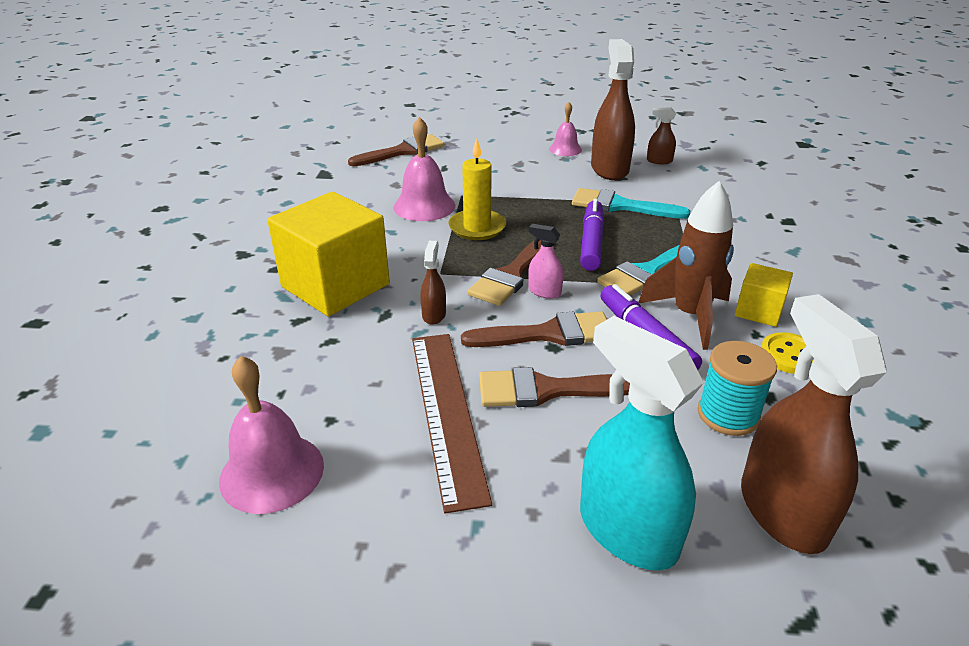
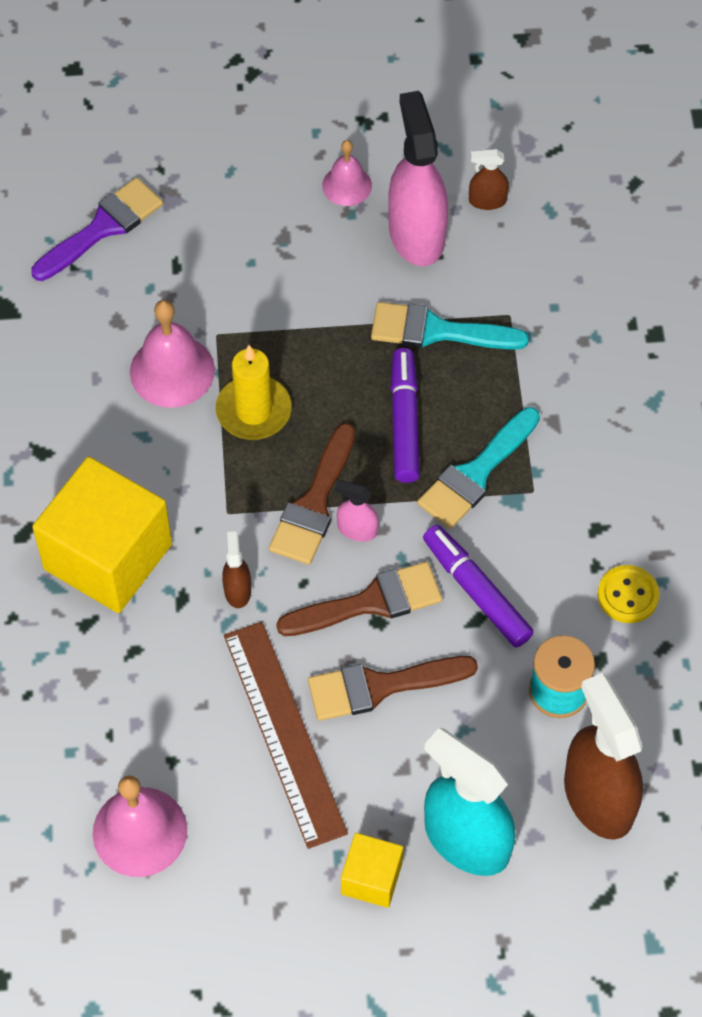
camera: 10 degrees left, 25 degrees up
(402, 151) = (103, 228): brown brush -> purple brush
(609, 169) = (416, 234): brown spray bottle -> pink spray bottle
(690, 316) = (524, 547): brown rocket -> none
(758, 311) = (601, 526): yellow cube -> yellow cube (371, 878)

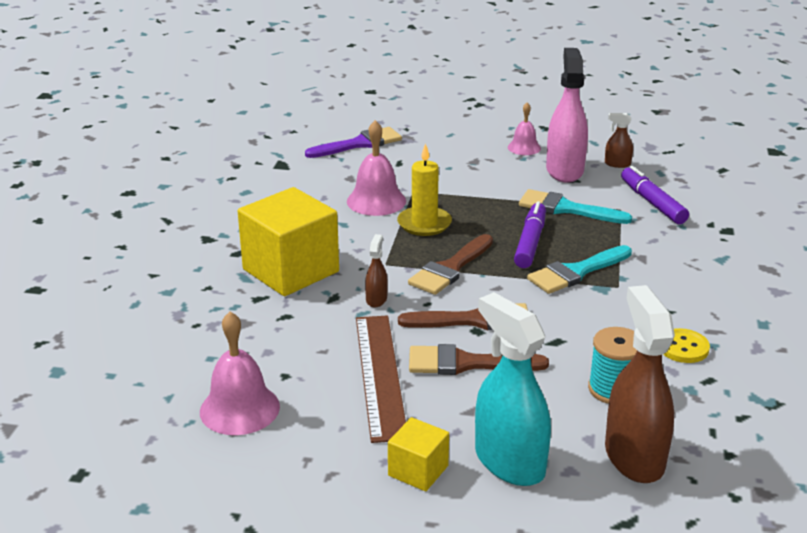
camera: 15 degrees right, 30 degrees down
(357, 529) = (477, 284): pink spray bottle -> none
(476, 591) = (560, 327): purple marker -> purple marker (652, 203)

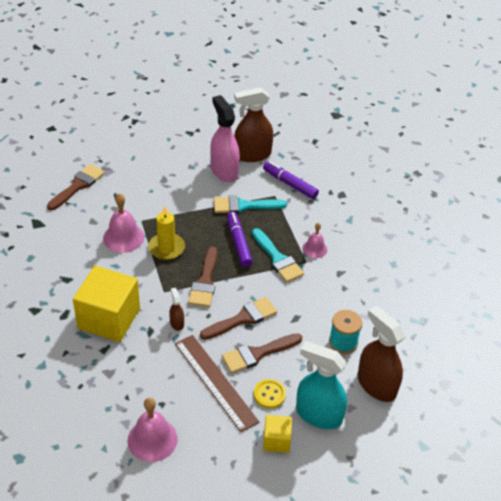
camera: 30 degrees left, 15 degrees up
(359, 144) = (78, 186): purple brush -> brown brush
(524, 147) = (188, 156): pink bell -> pink bell (314, 249)
(576, 272) = (277, 259): turquoise brush -> turquoise brush turned 60 degrees counterclockwise
(617, 164) = (252, 155): brown spray bottle -> brown spray bottle, size x2.19
(683, 348) = (362, 297): yellow button -> yellow button (269, 394)

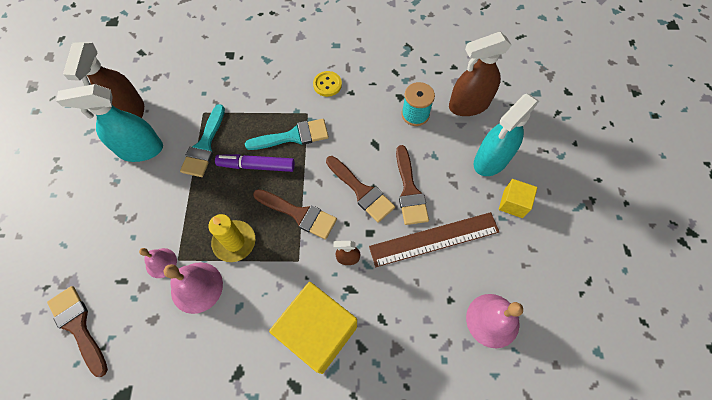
camera: 70 degrees left, 20 degrees up
(224, 171) = (140, 149): pink spray bottle -> turquoise spray bottle
(243, 318) = (361, 191): brown brush -> brown brush turned 150 degrees clockwise
(269, 394) = (460, 194): yellow button -> yellow button (327, 84)
(290, 184) = (193, 93): purple marker -> none
(314, 249) = (292, 100): pink bell -> pink bell (161, 263)

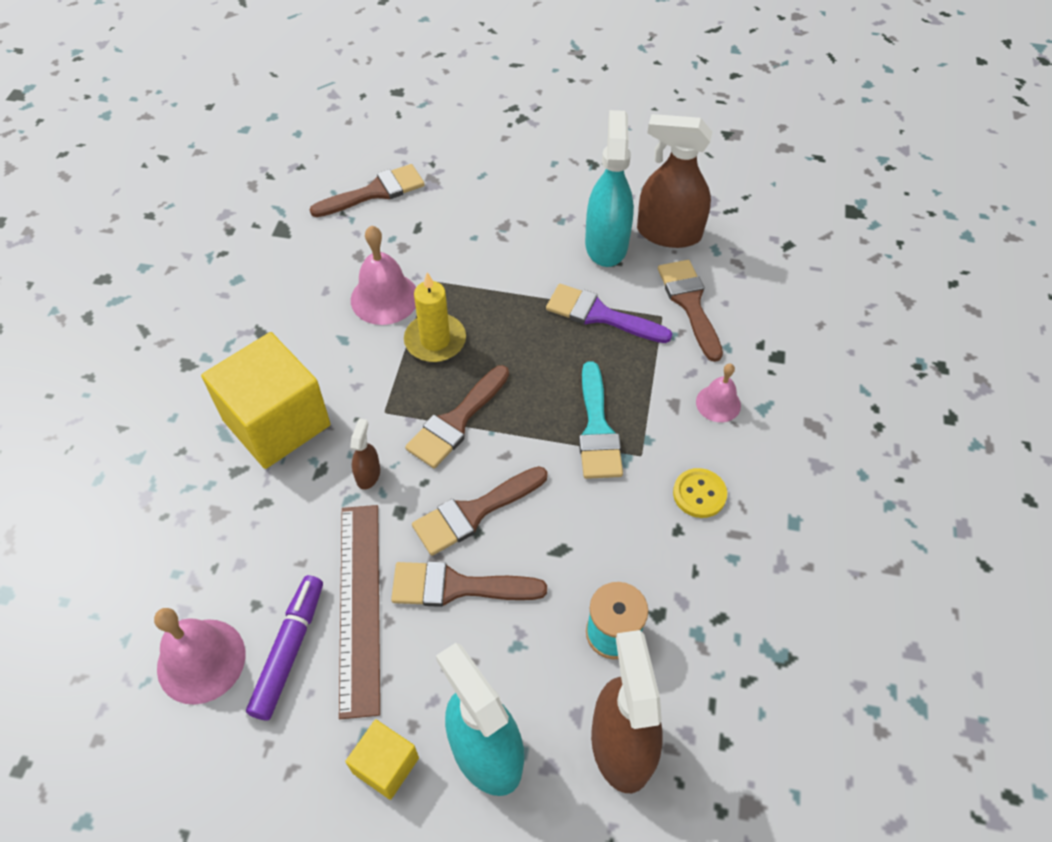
camera: 100 degrees right, 10 degrees down
(161, 263) = (429, 264): pink bell -> pink bell (718, 403)
(192, 98) = (690, 303): none -> brown brush
(204, 145) = (600, 315): turquoise brush -> purple brush
(256, 166) = (551, 376): purple marker -> purple marker (289, 650)

